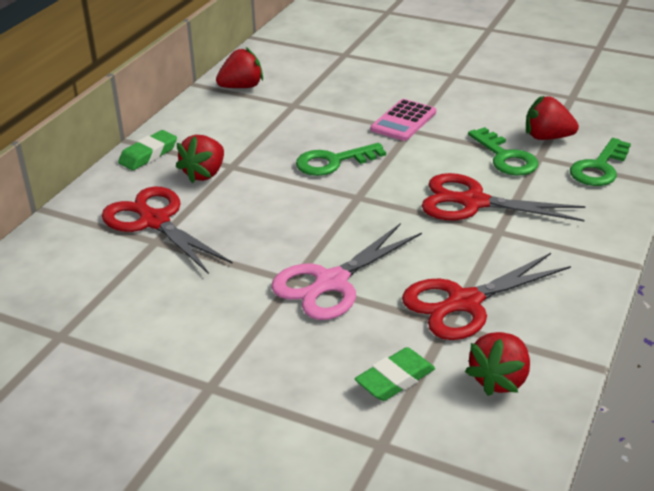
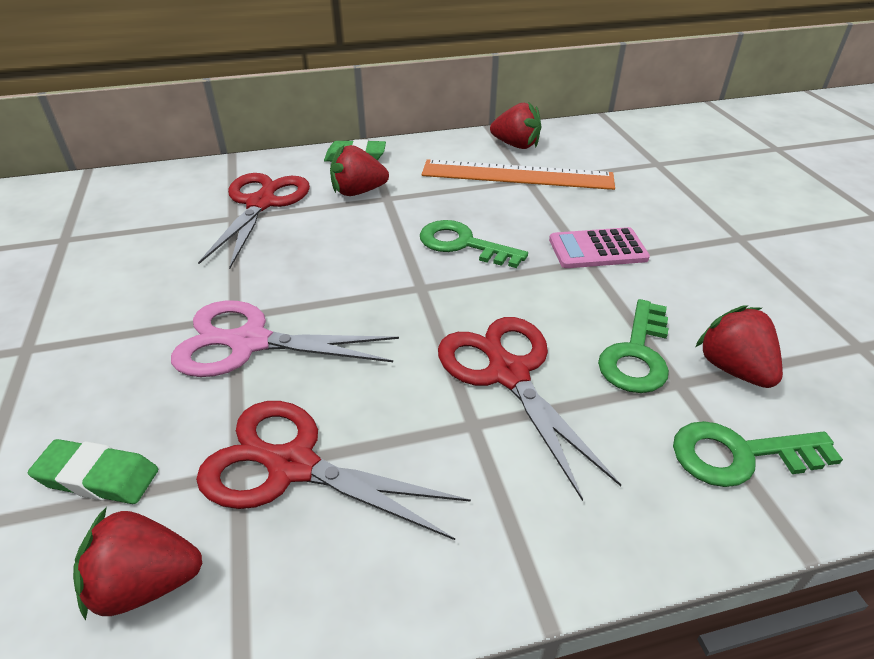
camera: 50 degrees right, 5 degrees up
(281, 105) = (517, 175): none -> orange ruler

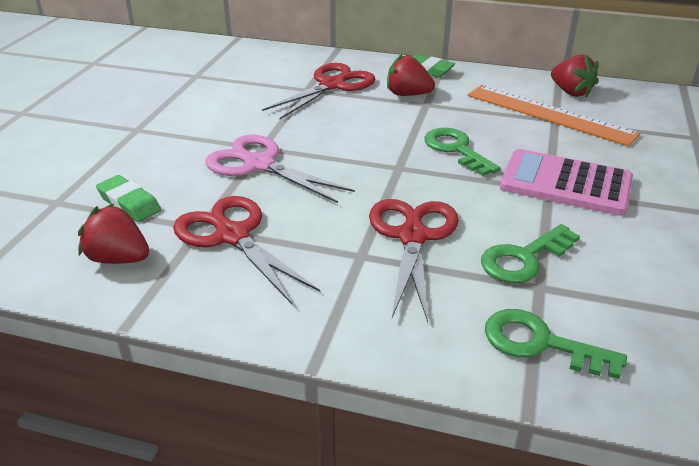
camera: 30 degrees right, 5 degrees down
(597, 249) = (565, 183): pink calculator -> pink calculator, size x1.51
(733, 369) = (597, 294): red strawberry -> none

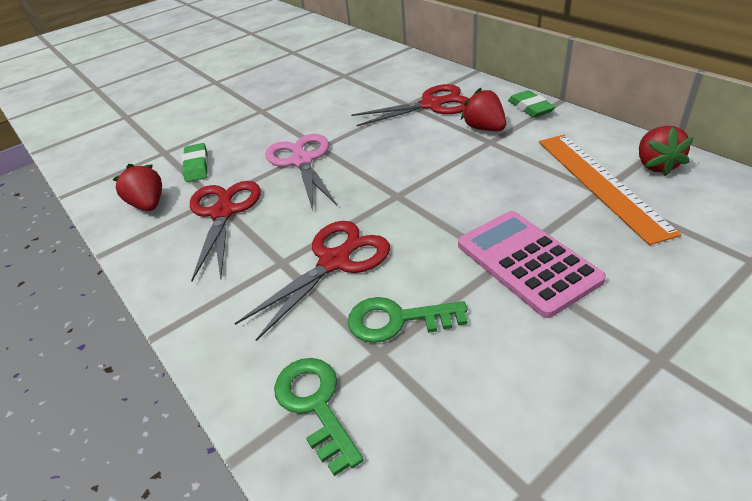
camera: 40 degrees right, 5 degrees up
(456, 149) = (464, 193): green key -> none

